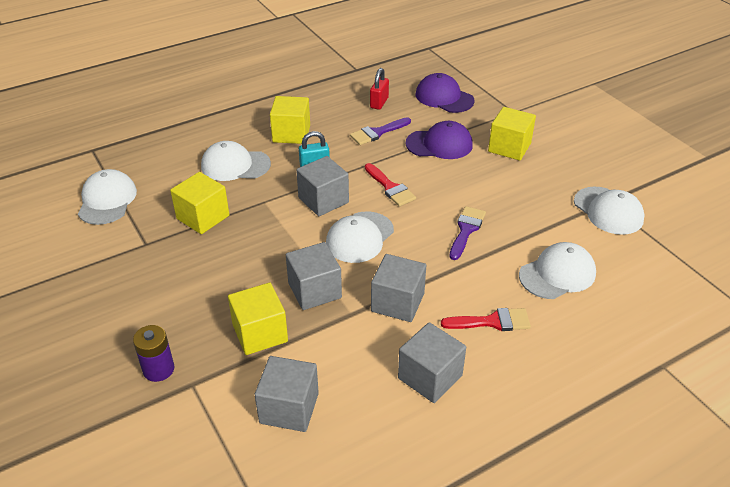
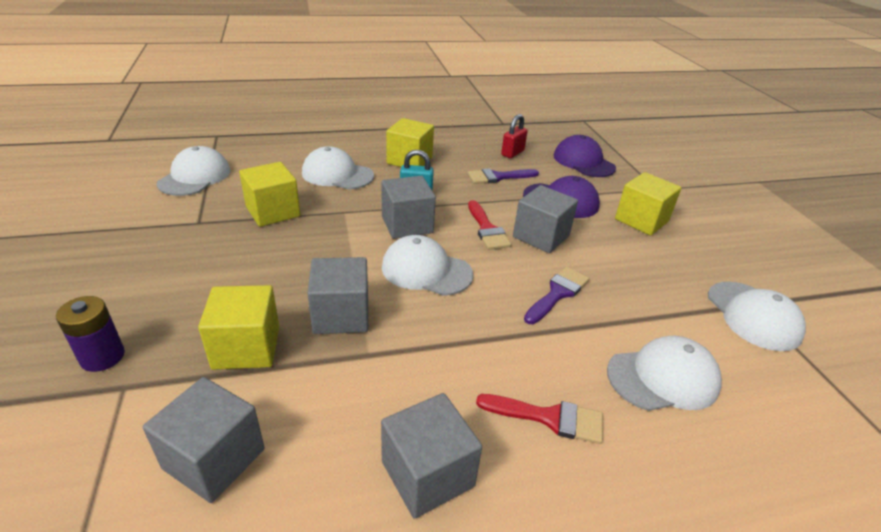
camera: 15 degrees right, 5 degrees down
(359, 237) = (426, 270): white cap -> white cap turned 60 degrees clockwise
(397, 302) = (433, 356): grey cube -> grey cube (541, 236)

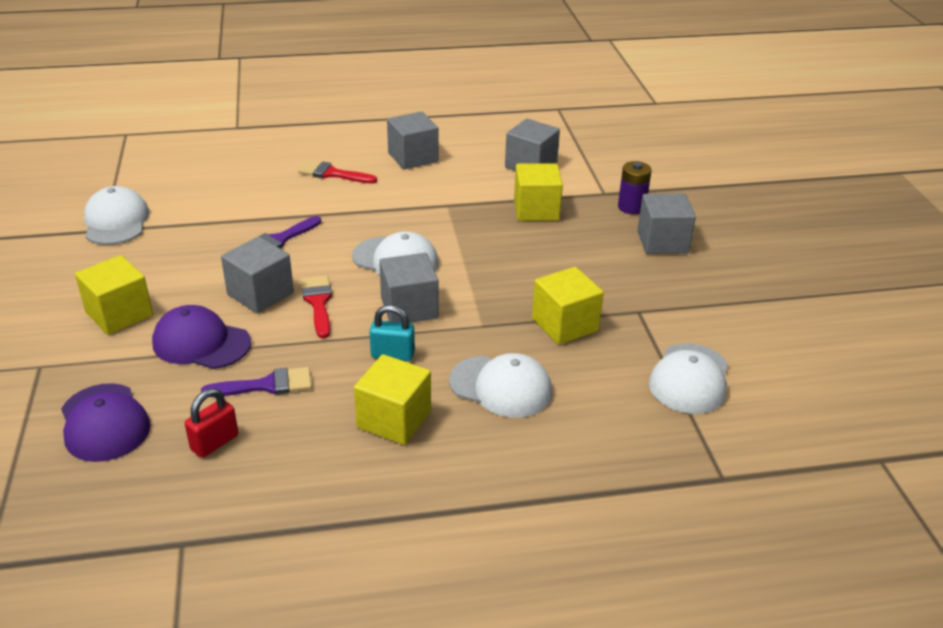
camera: 175 degrees left, 0 degrees up
(341, 315) = (471, 227): grey cube -> grey cube (662, 242)
(663, 378) = (238, 188): white cap -> none

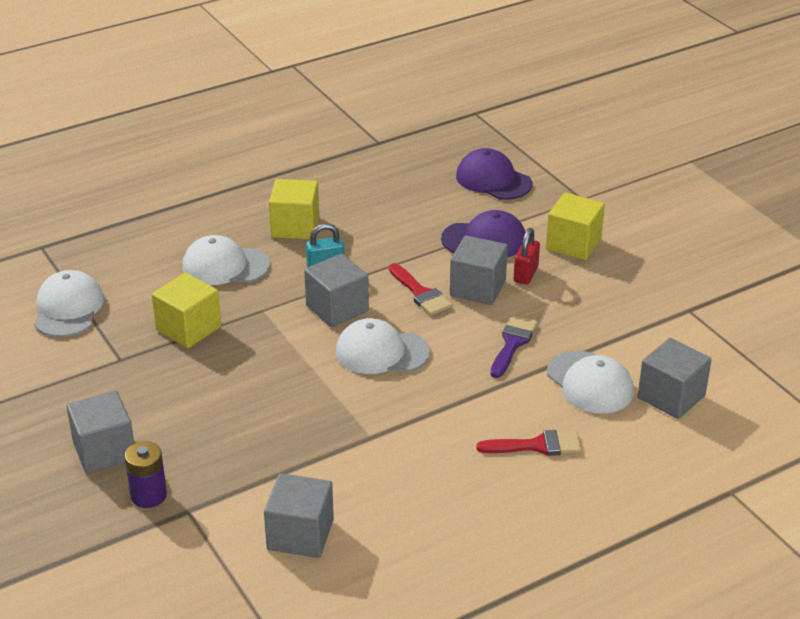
camera: 160 degrees right, 0 degrees up
(116, 221) = (689, 321): white cap -> white cap (590, 383)
(214, 443) = (408, 187): red padlock -> red padlock (525, 274)
(267, 385) = (405, 225): purple brush -> none
(413, 157) = (461, 503): grey cube -> grey cube (671, 397)
(536, 210) = (264, 458): yellow cube -> none

